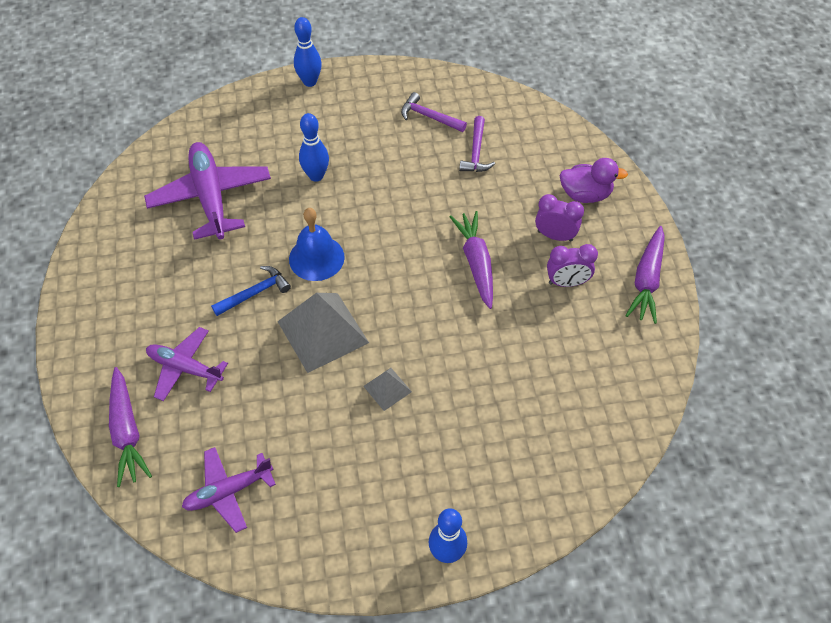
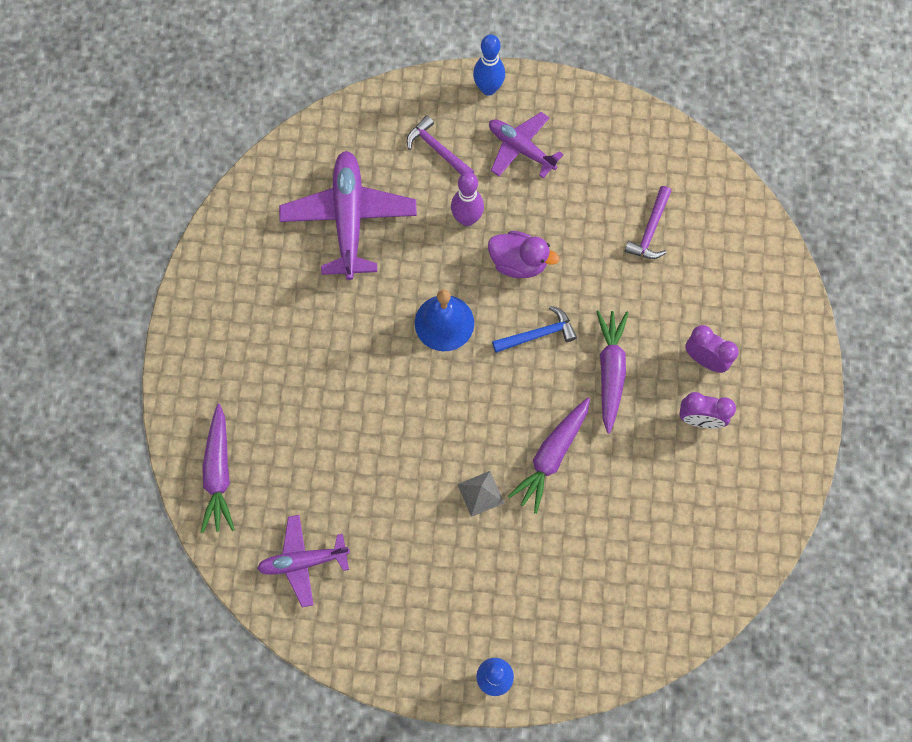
camera: 15 degrees right, 15 degrees up
(185, 368) = (286, 418): purple plane -> purple plane (521, 149)
(255, 293) = (372, 349): blue hammer -> blue hammer (538, 334)
(316, 176) = (467, 219): blue bowling pin -> purple bowling pin
(322, 332) = (431, 412): grey pyramid -> none
(429, 117) = (611, 169): purple hammer -> purple hammer (437, 149)
(585, 194) = (755, 315): purple duck -> purple duck (518, 262)
(646, 280) = (786, 439): purple carrot -> purple carrot (551, 456)

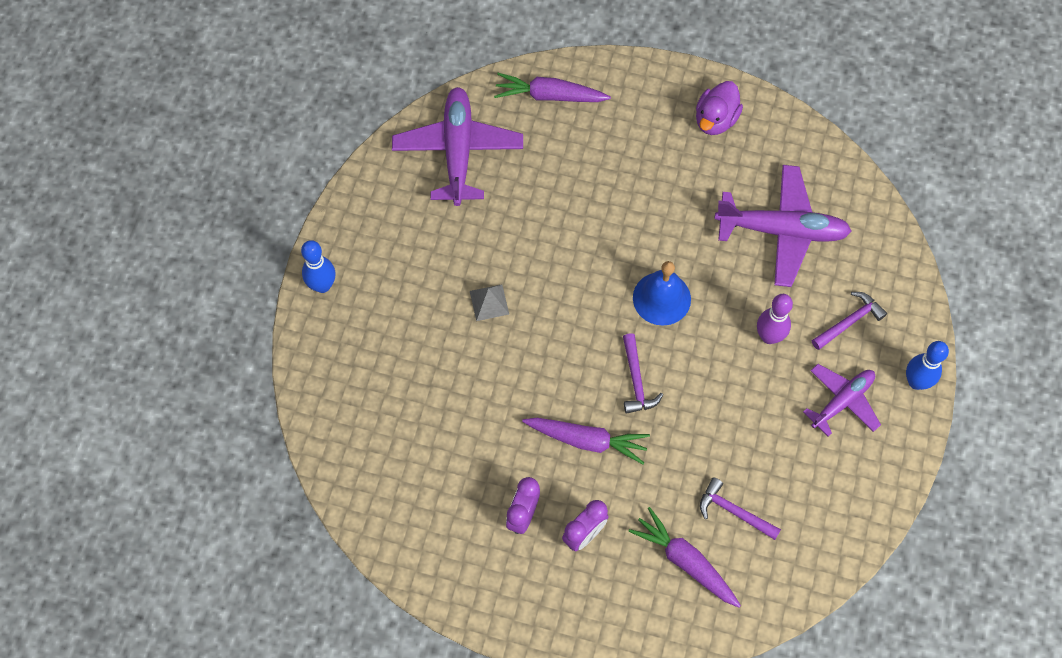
camera: 100 degrees right, 5 degrees down
(303, 561) = (458, 151): purple plane -> purple plane, size x1.62
(518, 262) = (715, 376): purple duck -> purple duck (715, 119)
(538, 334) = (636, 380): blue hammer -> purple hammer
(551, 456) = (512, 370): purple carrot -> purple carrot (685, 561)

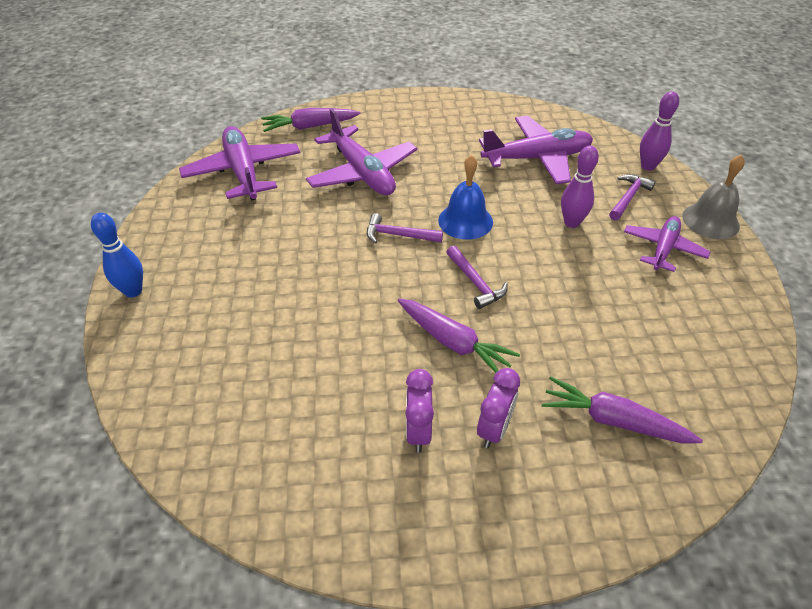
camera: 20 degrees left, 20 degrees down
(489, 302) = (308, 262): grey pyramid -> none
(582, 192) = (362, 173): none -> purple plane
(587, 440) = (454, 342): purple carrot -> purple carrot turned 45 degrees clockwise
(715, 119) = (447, 113): purple duck -> none
(734, 511) = (631, 360): purple hammer -> purple hammer (398, 235)
(899, 283) = (648, 166): none -> purple bowling pin
(916, 382) = (710, 220): blue bowling pin -> grey bell

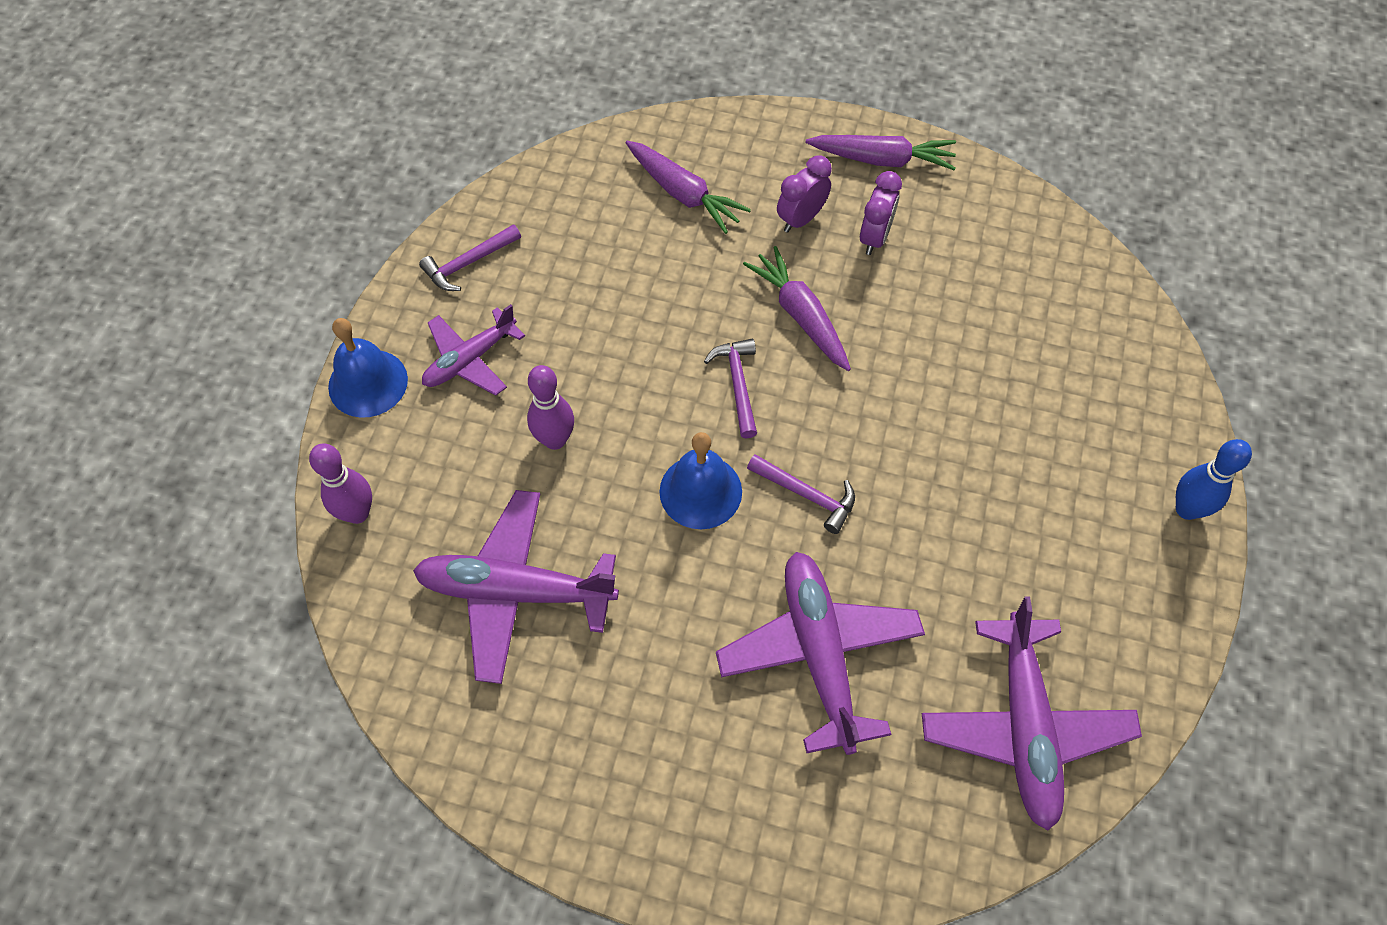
camera: 160 degrees left, 15 degrees up
(309, 126) = (883, 834): purple carrot -> purple carrot (882, 159)
(628, 197) = (441, 459): purple hammer -> purple hammer (468, 263)
(710, 220) = (368, 383): grey bell -> blue bell

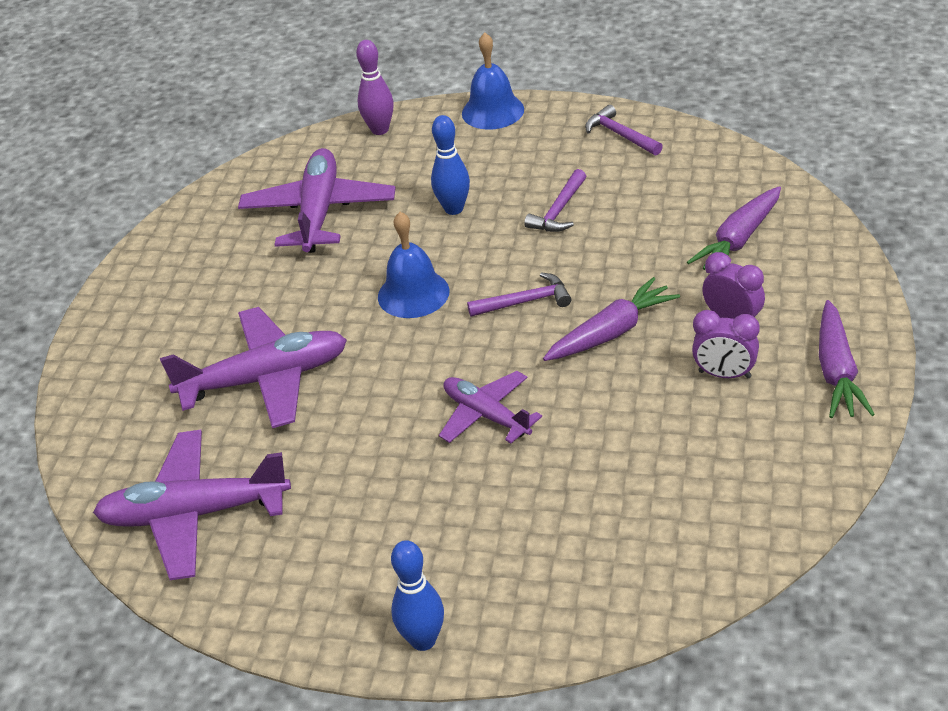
camera: 90 degrees right, 20 degrees down
(470, 359) = (523, 154): purple plane -> purple plane (486, 415)
(555, 439) = (454, 209): purple bowling pin -> blue bowling pin
(806, 495) = (415, 356): purple hammer -> purple hammer (559, 211)

